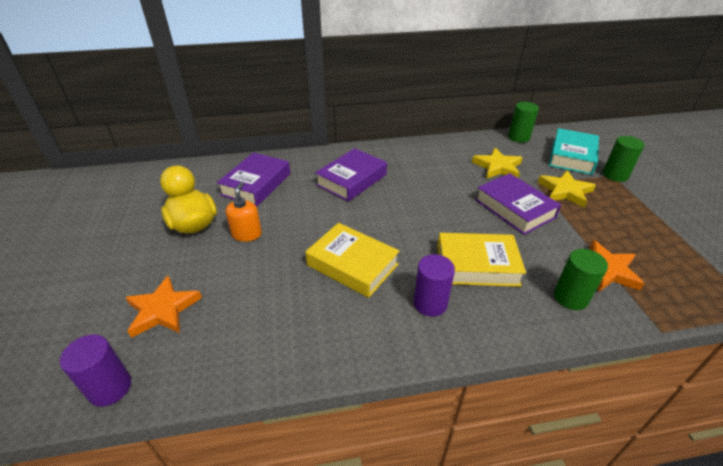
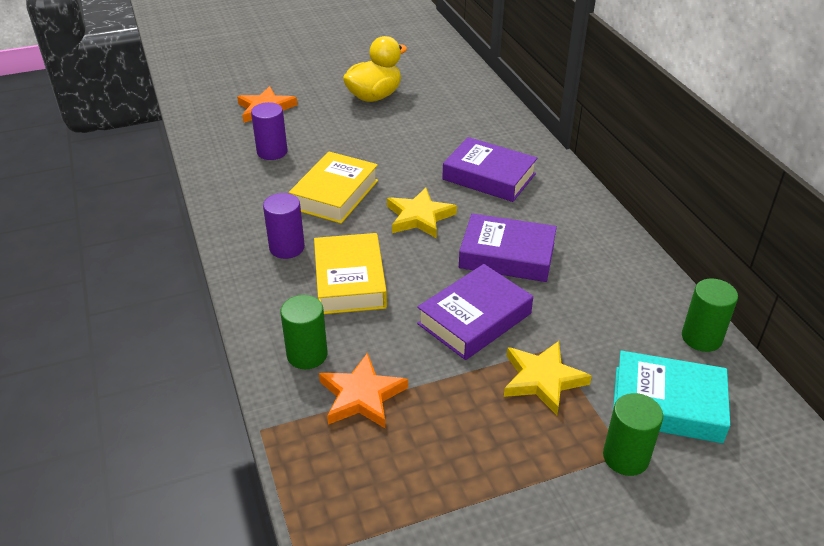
camera: 80 degrees right, 0 degrees up
(110, 388) = (195, 109): purple cylinder -> purple cylinder (272, 152)
(247, 234) = (367, 127): orange soap dispenser -> none
(256, 184) = (453, 115): purple book -> purple book (507, 255)
(497, 167) = (582, 306): yellow star -> yellow star (419, 217)

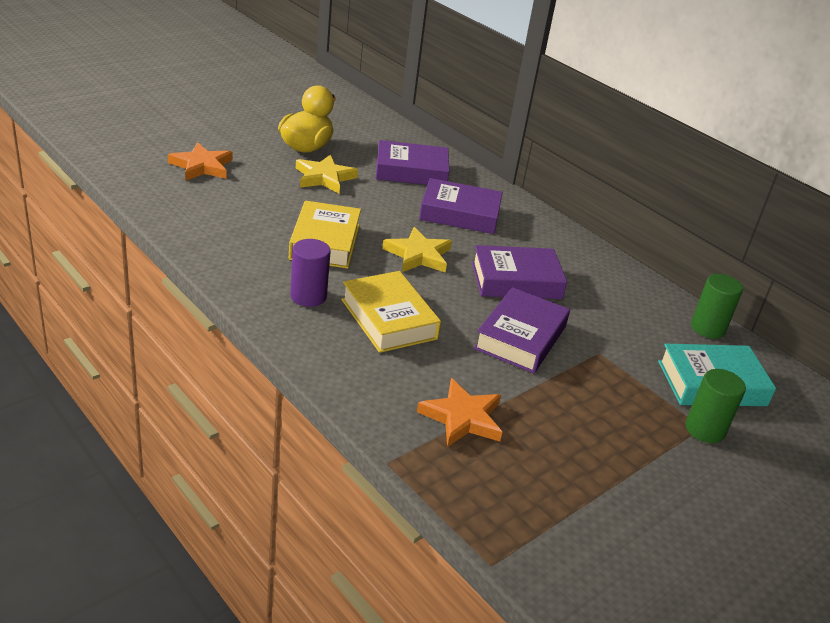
camera: 25 degrees left, 5 degrees down
(272, 152) = (235, 207): purple cylinder -> none
(307, 355) = (389, 390): green cylinder -> none
(464, 127) = (411, 171): none -> purple book
(542, 379) = (606, 379): yellow star -> yellow star (324, 177)

